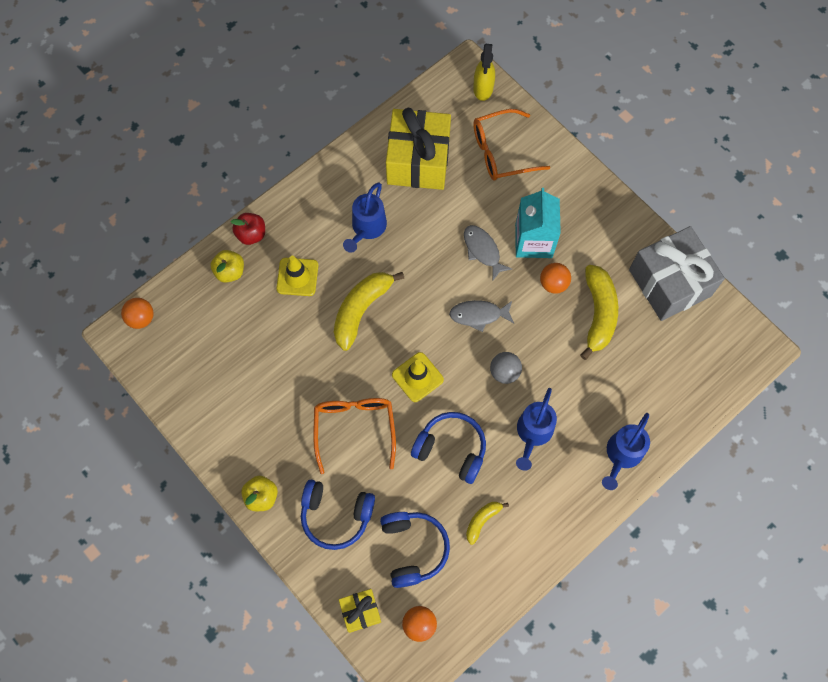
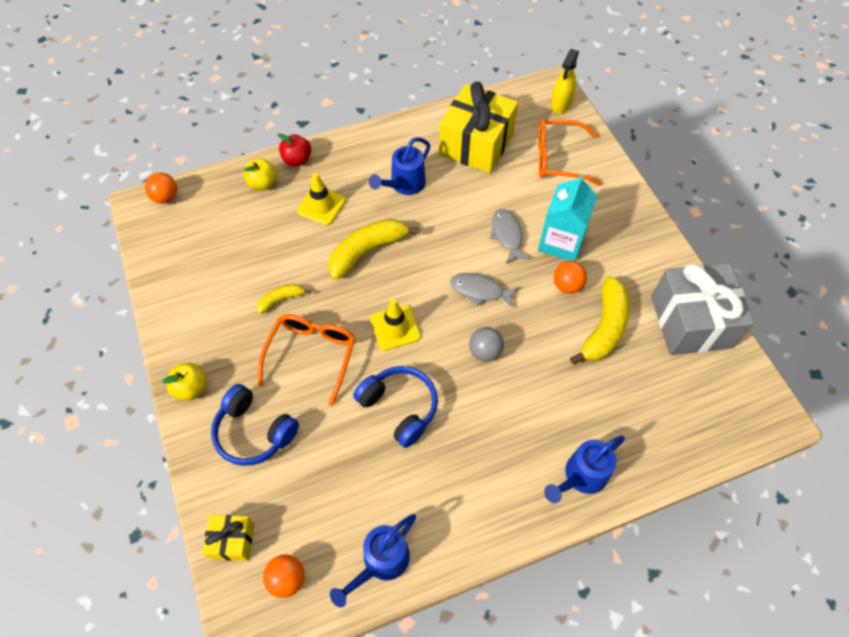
camera: 20 degrees right, 10 degrees down
(413, 549) = (316, 494): blue headphones -> none
(482, 520) = (402, 492): yellow banana -> yellow banana (281, 300)
(533, 433) = (491, 421): blue watering can -> blue watering can (381, 562)

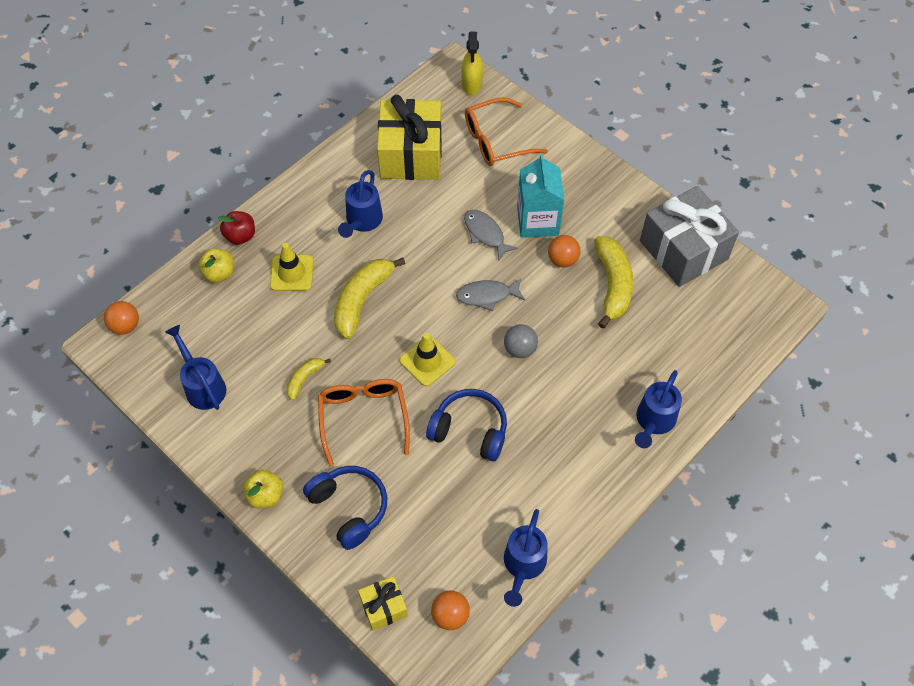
camera: 25 degrees left, 0 degrees up
(196, 271) = (203, 386): none -> blue watering can
(254, 432) = (349, 508): blue headphones -> blue headphones turned 135 degrees counterclockwise

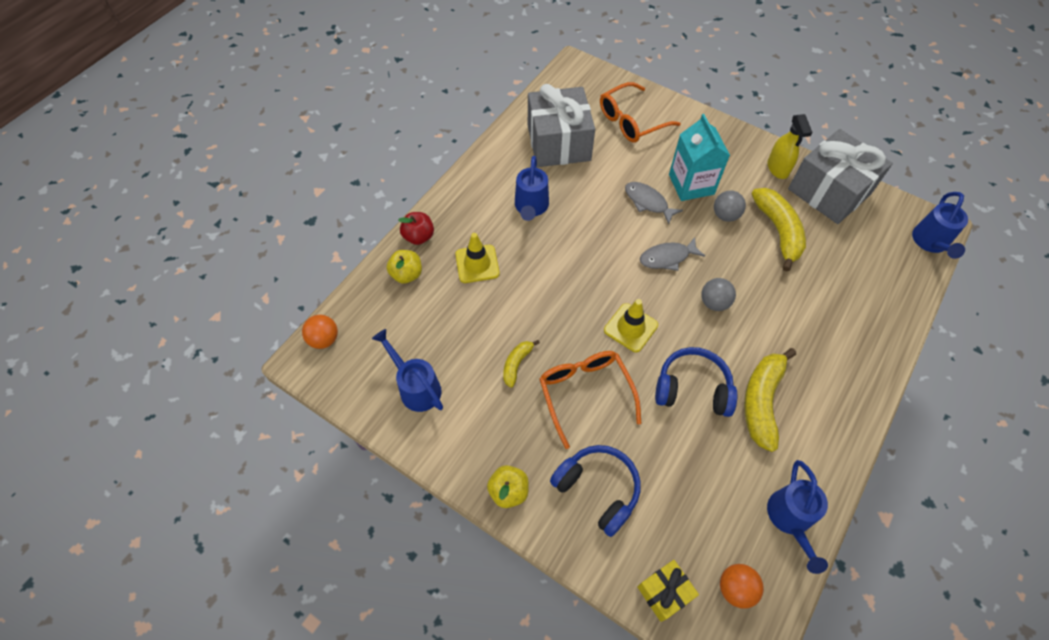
camera: 10 degrees left, 0 degrees up
(362, 300) = (551, 279): yellow banana -> yellow banana (762, 401)
(411, 155) = (559, 143): yellow gift -> grey gift
(472, 84) = (595, 77): yellow spray bottle -> yellow spray bottle (777, 168)
(562, 260) = (725, 215): orange ball -> grey ball
(653, 421) = (862, 351): blue watering can -> blue watering can (930, 243)

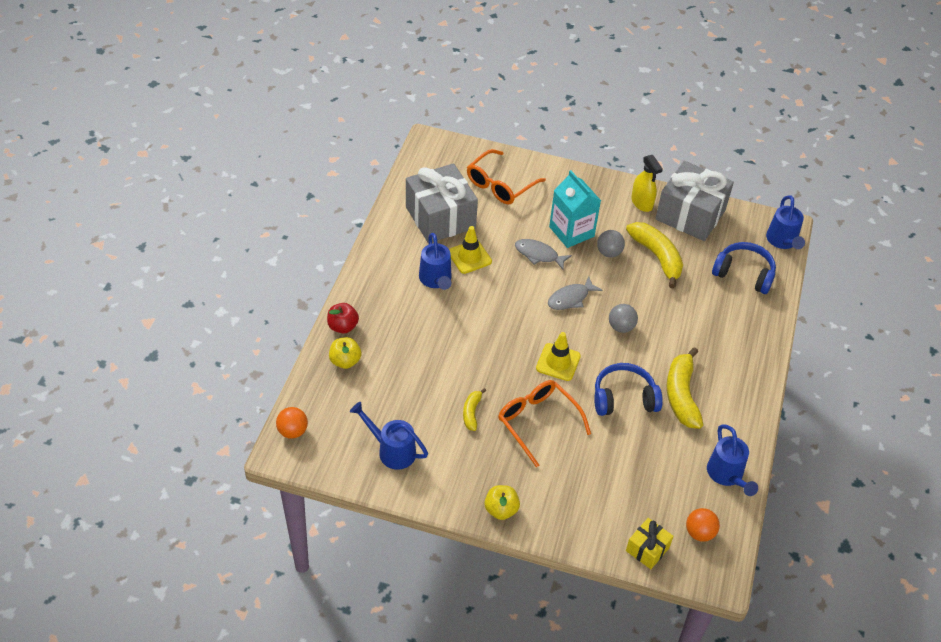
camera: 20 degrees left, 10 degrees down
(477, 264) = (405, 339): yellow traffic cone -> yellow traffic cone (469, 257)
(598, 490) = (572, 491): blue headphones -> blue headphones (744, 274)

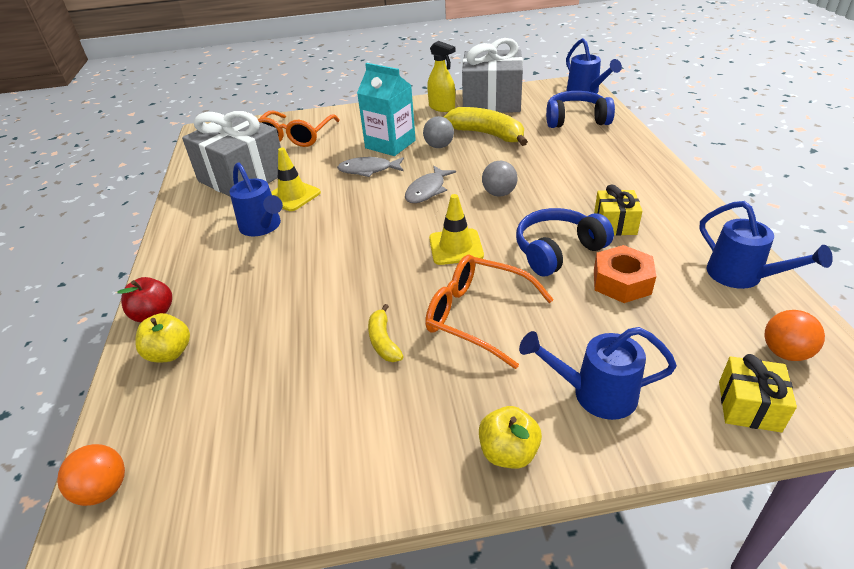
camera: 20 degrees left, 10 degrees down
(392, 450) = (289, 443): blue watering can -> blue watering can (595, 393)
(646, 442) = (621, 282): none -> orange nut
(681, 395) = (615, 224): yellow banana -> yellow gift

